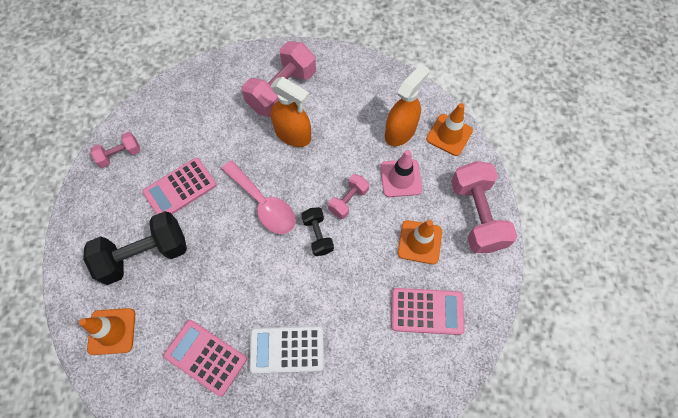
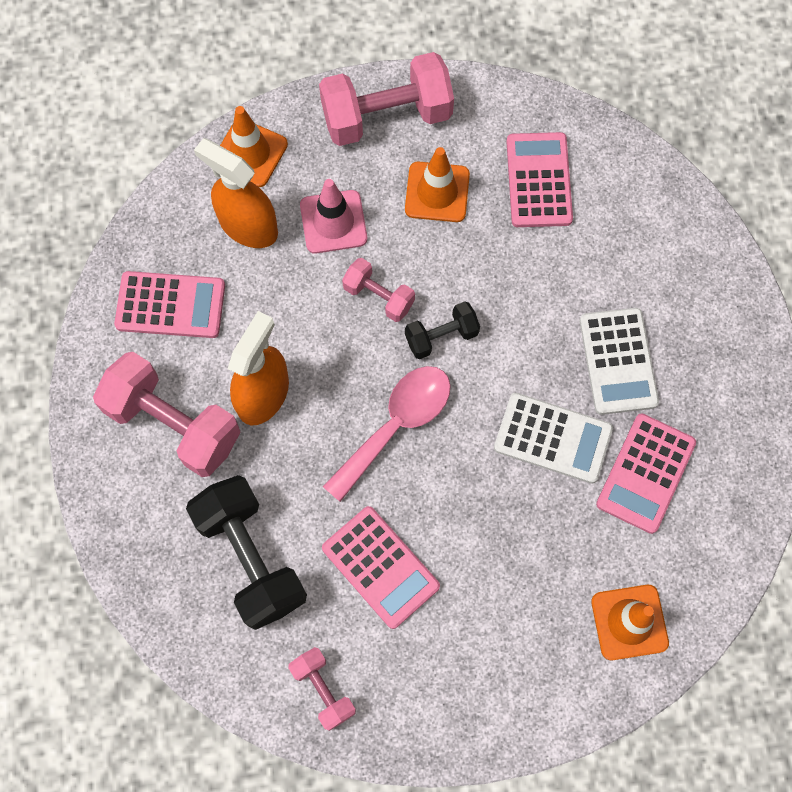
camera: 95 degrees left, 5 degrees up
(145, 254) = (502, 600): black dumbbell -> black dumbbell (251, 558)
(240, 297) = (553, 438): none -> white calculator
(352, 91) = (170, 305): none -> pink calculator

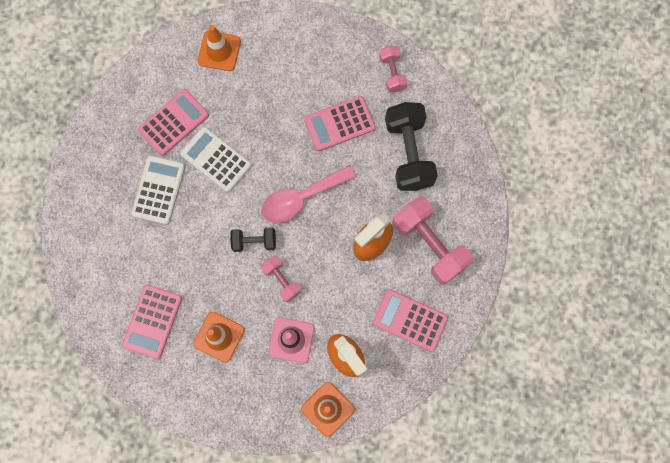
camera: 160 degrees left, 5 degrees up
(380, 567) = (339, 124): pink calculator -> pink calculator turned 90 degrees counterclockwise
(386, 116) = (229, 404): pink dumbbell -> none

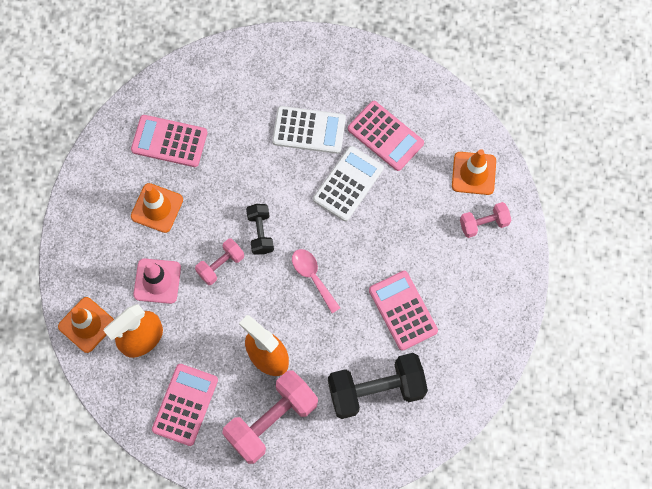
camera: 85 degrees right, 5 degrees down
(301, 198) = (313, 277): pink spoon -> pink spoon, size x0.66
(392, 73) = (470, 364): pink dumbbell -> pink dumbbell (483, 223)

